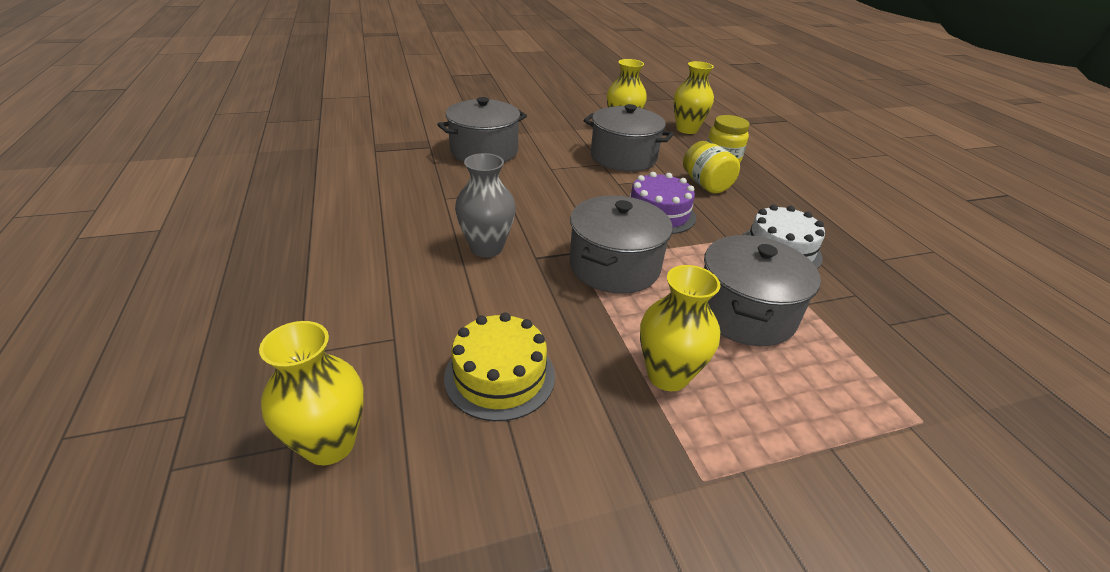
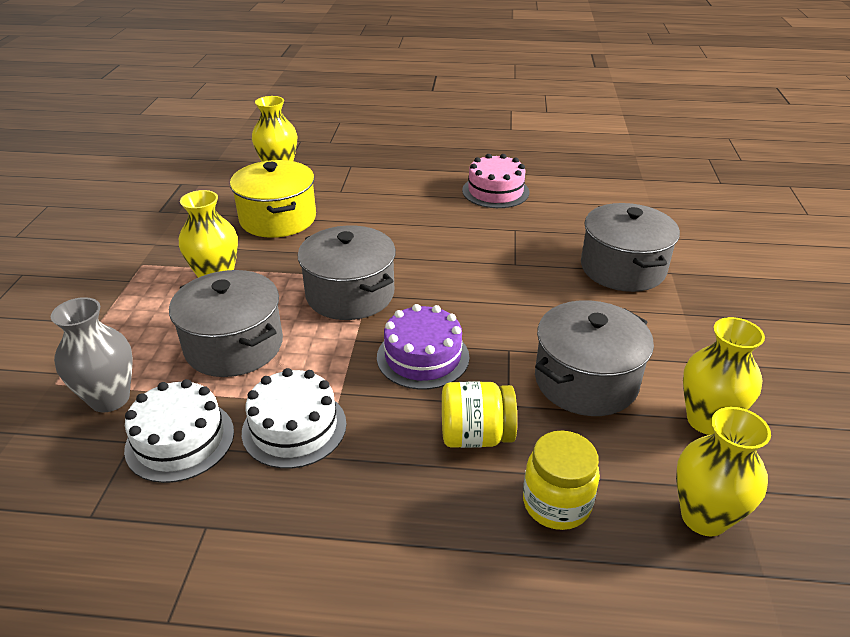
camera: 115 degrees right, 0 degrees up
(363, 217) = (495, 191): none -> pink cake
(486, 248) = (419, 237): grey vase -> grey vase (110, 398)
(500, 376) = (278, 219): yellow cake -> yellow pot
(855, 298) = (180, 440): none -> white cake

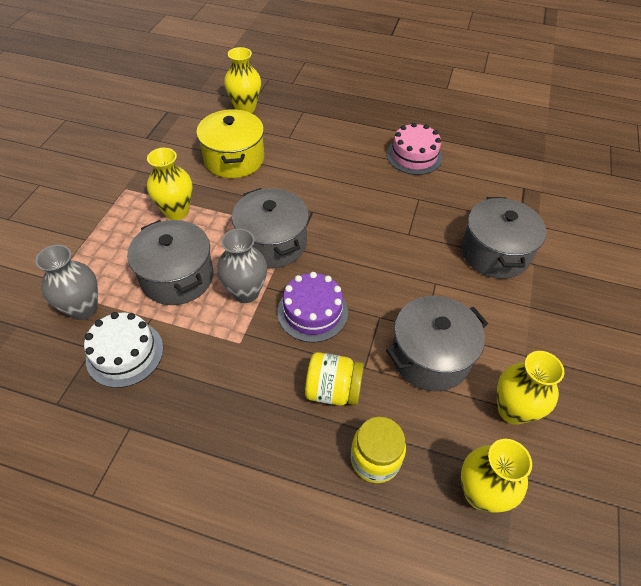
camera: 10 degrees right, 15 degrees up
(294, 427) = (205, 358): white cake -> none
(330, 349) = (246, 292): none -> grey vase

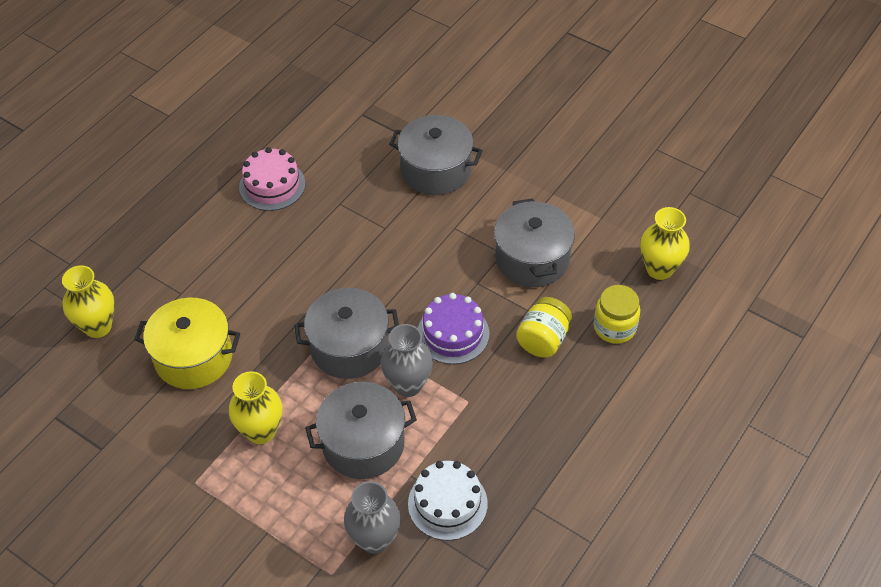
camera: 70 degrees left, 0 degrees up
(512, 410) = (599, 222): yellow vase -> none

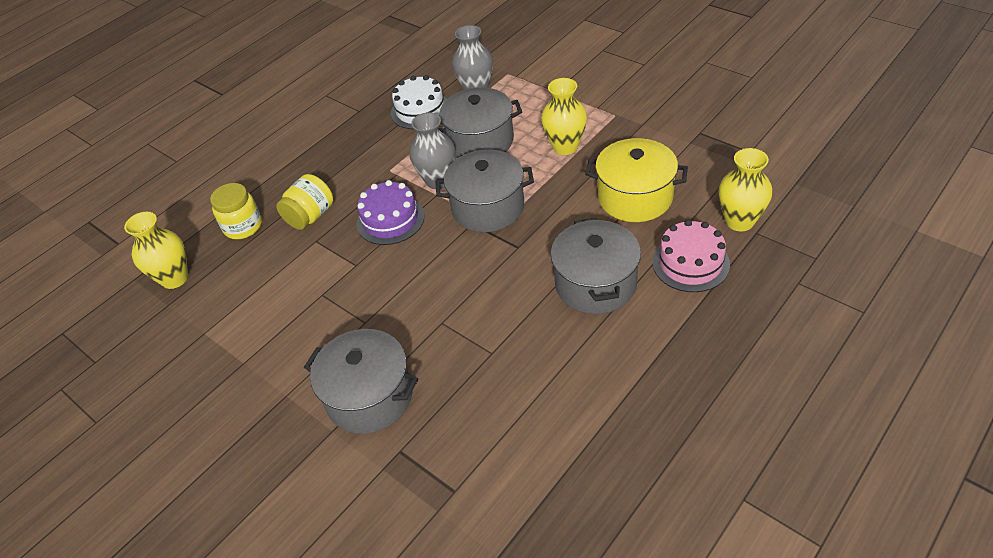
camera: 170 degrees left, 5 degrees down
(272, 185) = (575, 378): pink cake -> pink cake (690, 263)
(532, 259) = (293, 288): grey pot -> grey pot (595, 283)

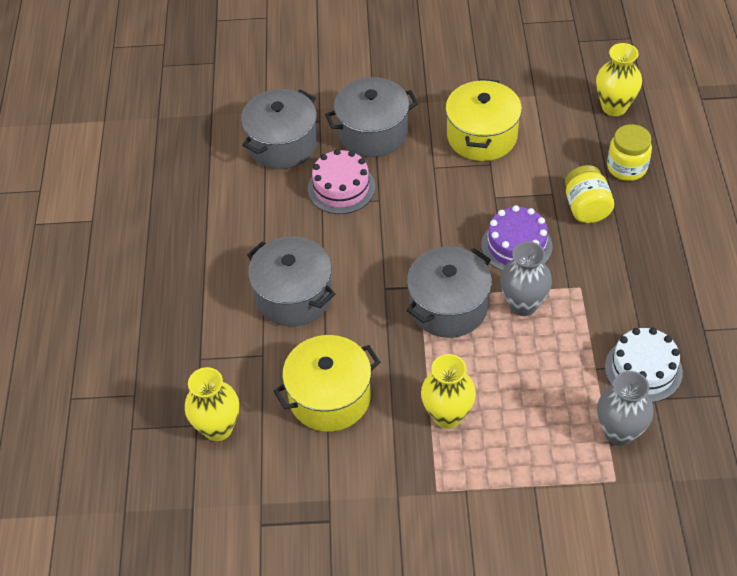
camera: 135 degrees right, 5 degrees up
(293, 324) = (482, 136): none -> yellow pot
(480, 141) = (536, 370): grey pot -> grey pot (282, 144)
(690, 263) = (232, 360): pink cake -> pink cake (341, 188)

